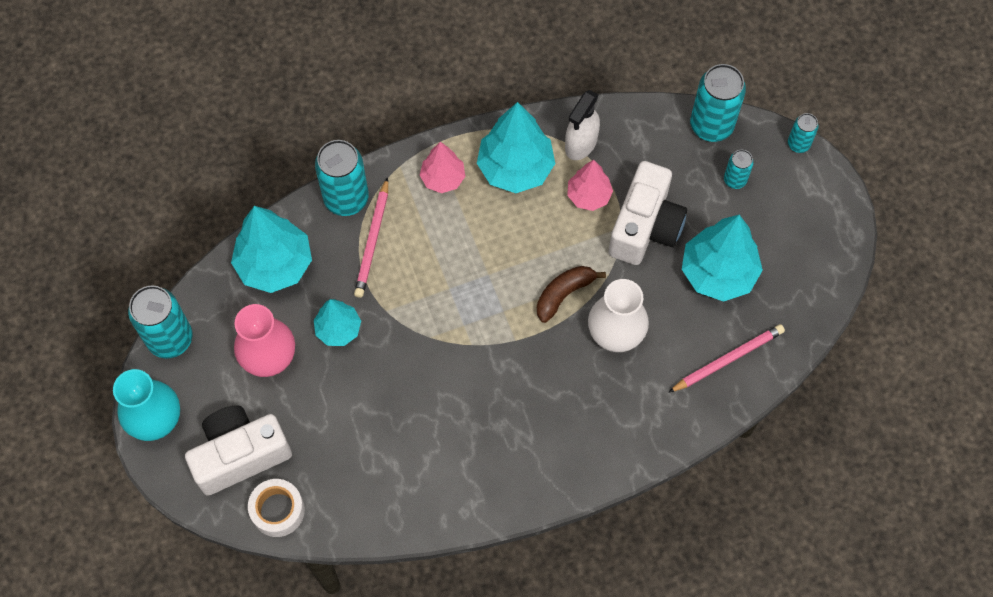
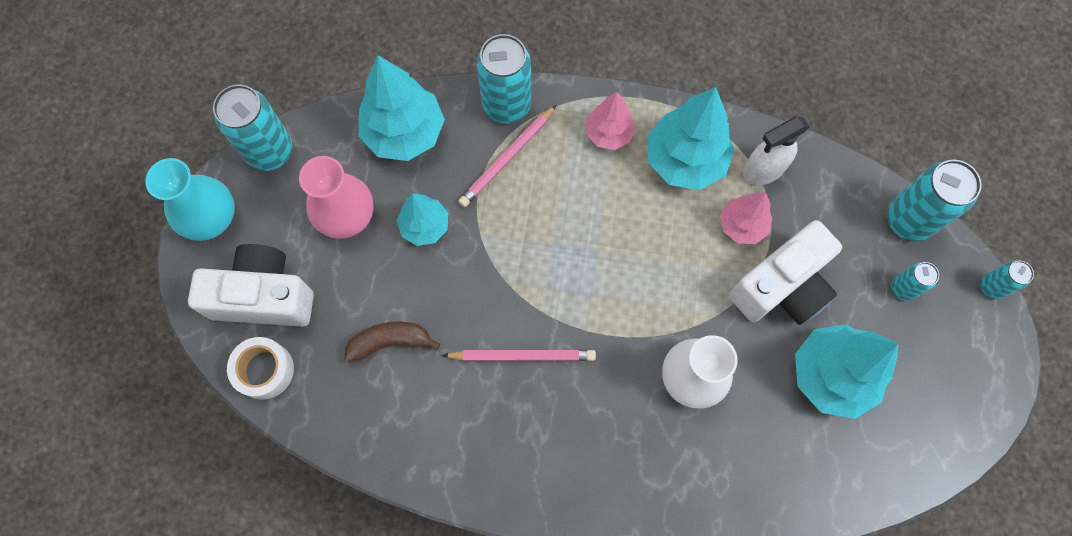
camera: 30 degrees right, 5 degrees up
(564, 294) = (661, 310): brown banana -> brown banana (390, 342)
(728, 359) = (791, 472): pink pencil -> pink pencil (522, 356)

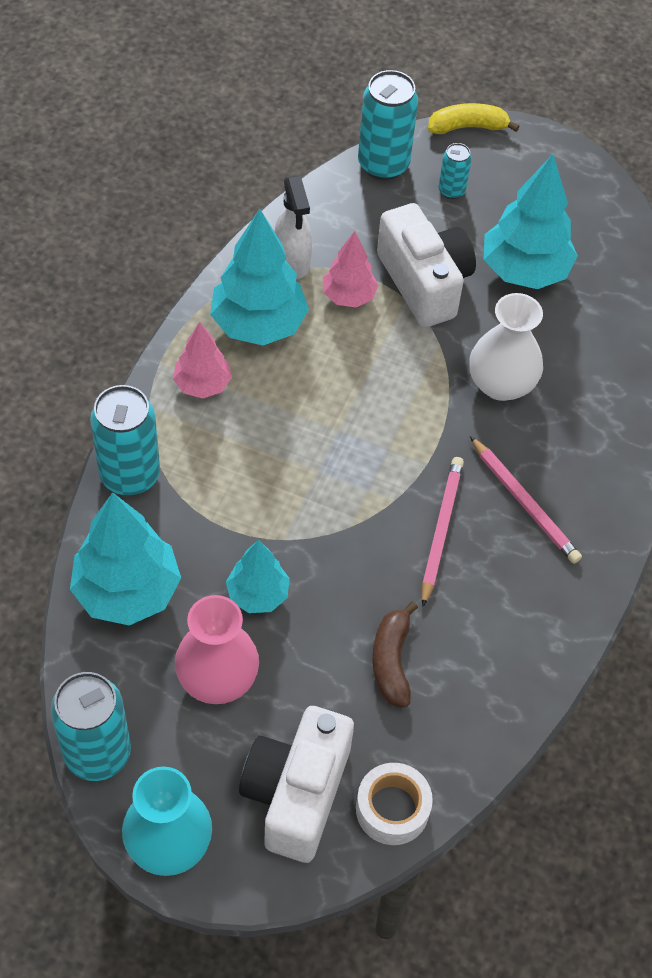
camera: 80 degrees left, 15 degrees down
(507, 158) = (199, 490): pink pencil -> pink pencil (524, 503)
(991, 287) = (467, 127): turquoise can -> yellow banana

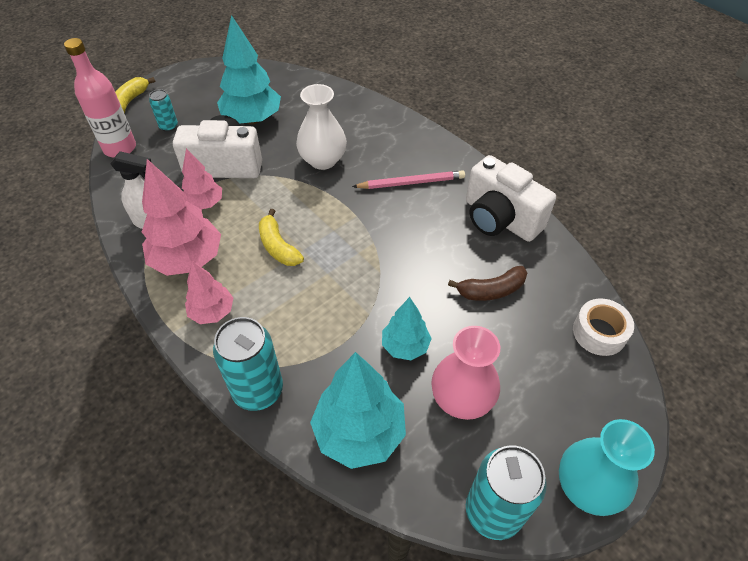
camera: 60 degrees left, 5 degrees down
(258, 324) = (188, 260): turquoise tree -> pink tree
(296, 794) = (571, 384): white camera -> white camera (500, 219)
(328, 403) = (278, 247): none -> yellow banana
(383, 164) = (120, 148): turquoise can -> pink bottle
(391, 661) = (491, 290): brown banana -> brown banana turned 45 degrees counterclockwise
(441, 530) = (408, 228): pink pencil -> none

